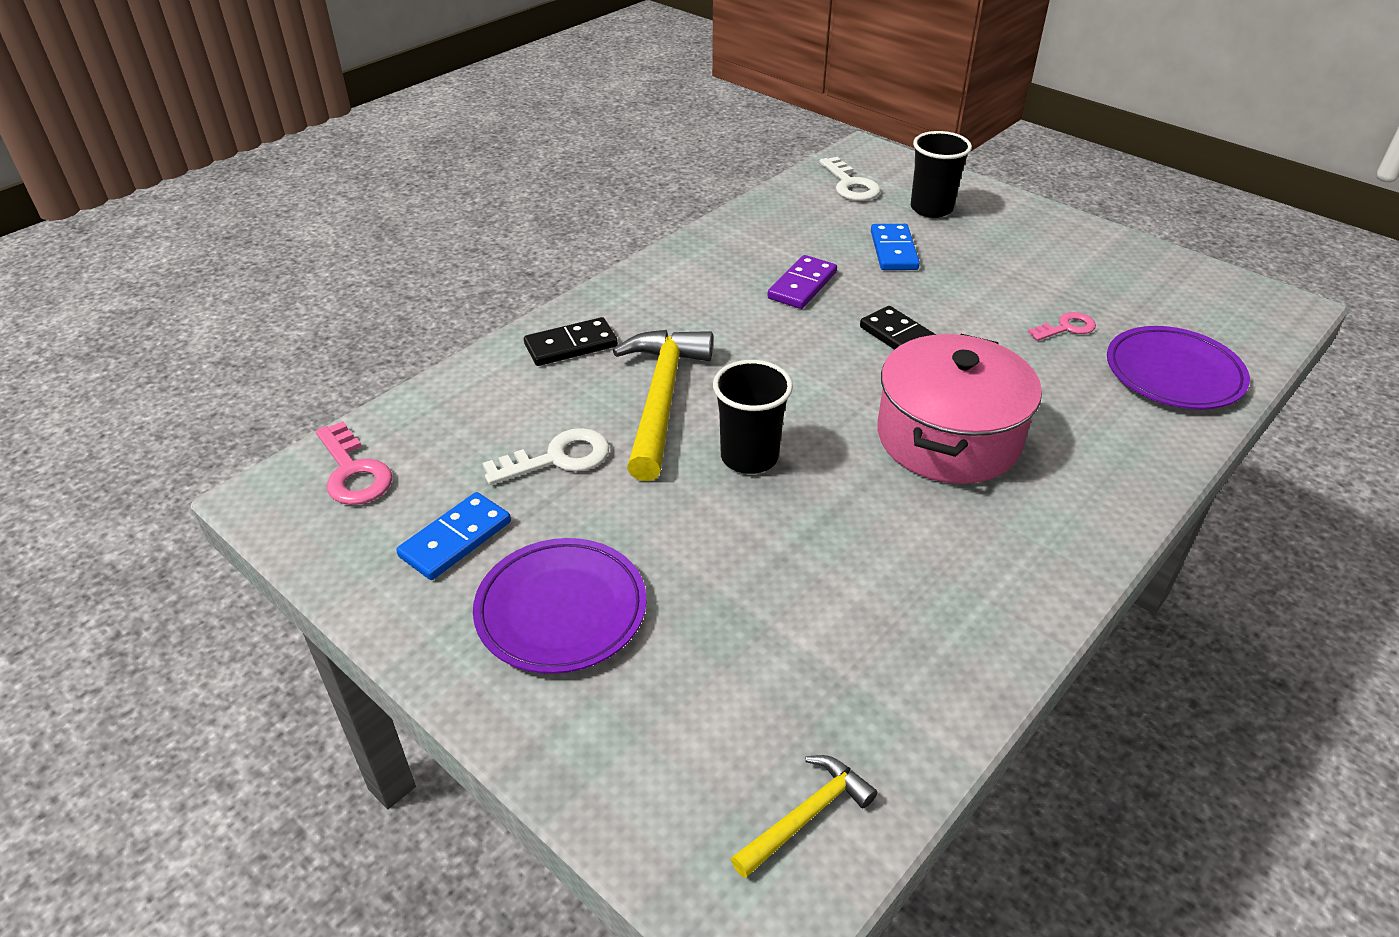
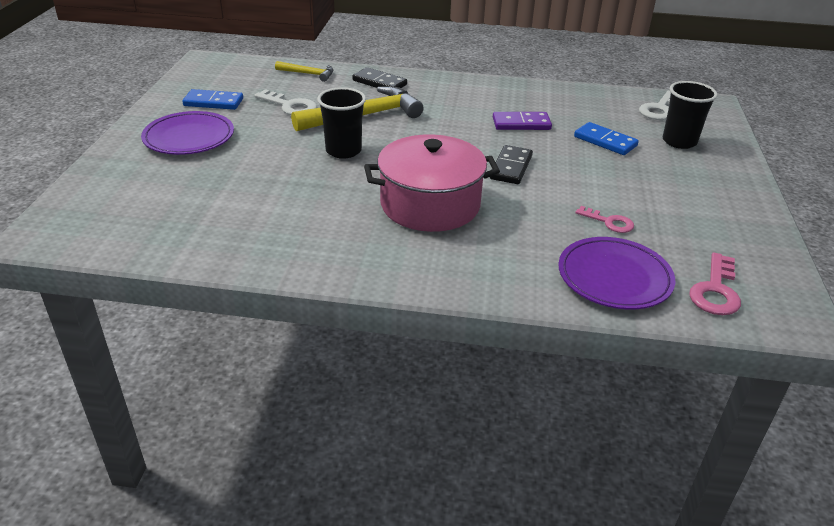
camera: 55 degrees right, 5 degrees down
(353, 472) = (235, 69): pink key -> pink key (715, 290)
(806, 815) = (104, 231): yellow hammer -> yellow hammer (308, 74)
(893, 250) = (605, 141): blue domino -> blue domino turned 75 degrees clockwise

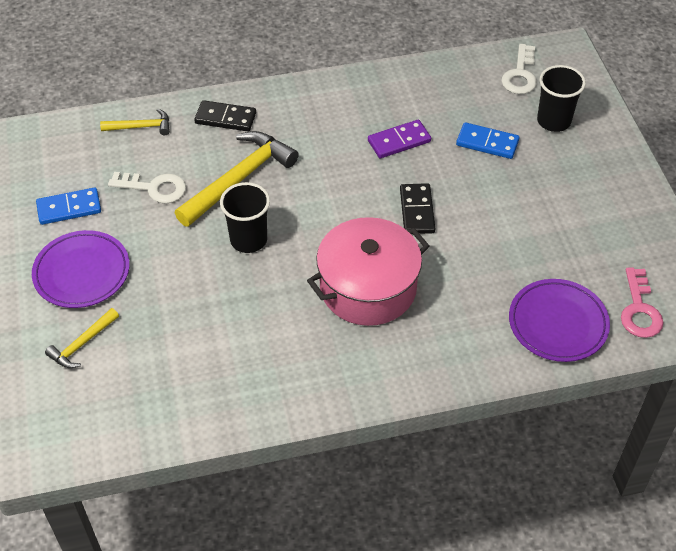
camera: 20 degrees left, 15 degrees up
(148, 178) = (82, 344): none -> yellow hammer
(609, 222) = (530, 256): pink key -> none

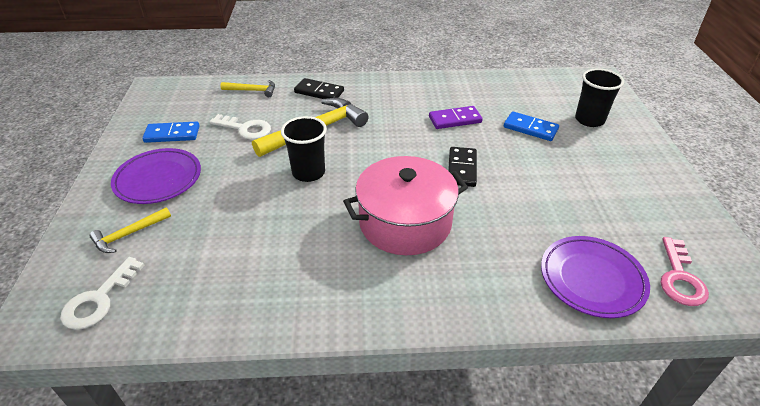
camera: 10 degrees right, 10 degrees down
(520, 75) = (561, 88): white key -> white key (99, 299)

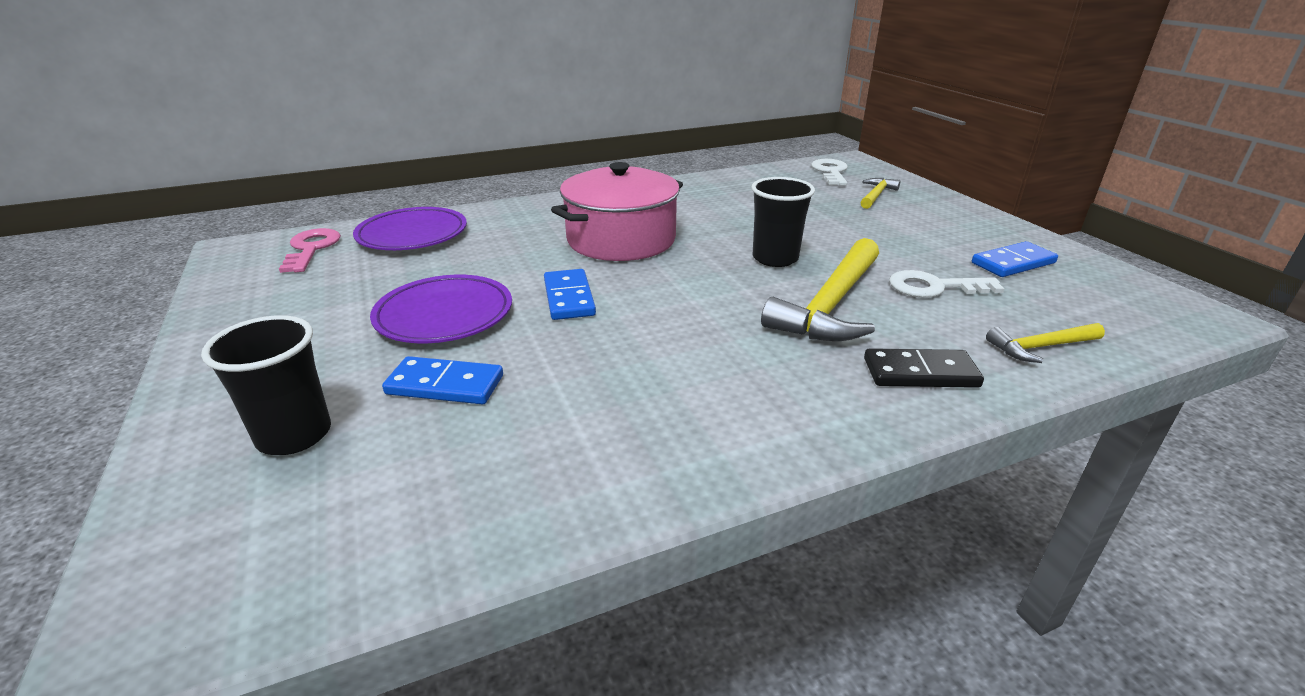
camera: 160 degrees right, 10 degrees down
(158, 179) = (931, 226): purple plate -> purple plate (444, 315)
(455, 119) = (605, 371): purple domino -> none
(462, 168) = (569, 298): black domino -> blue domino

